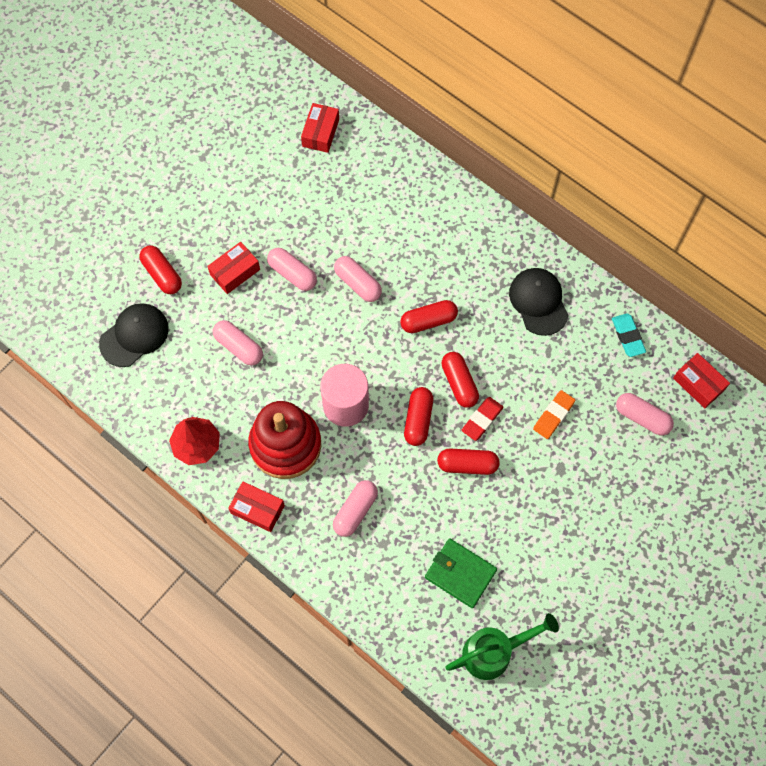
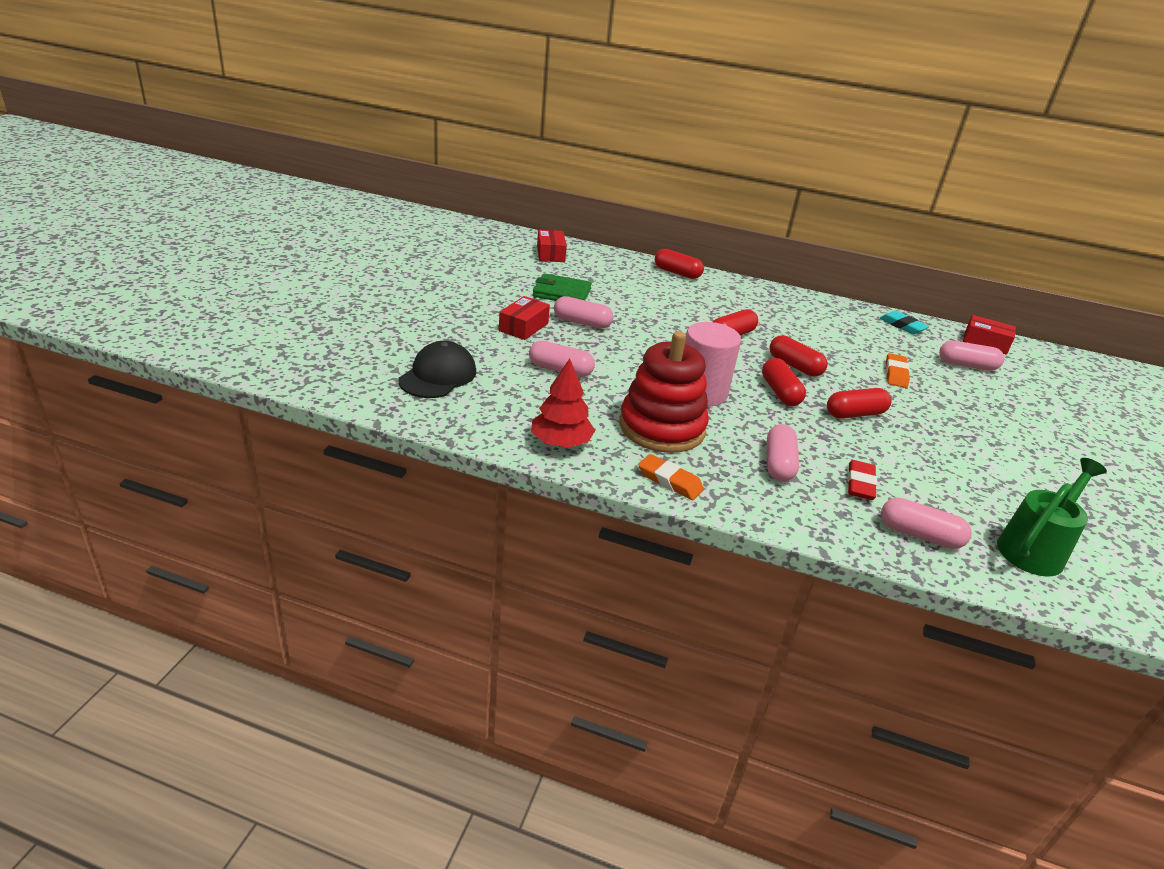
camera: 25 degrees left, 35 degrees down
(162, 274) = (447, 335): red capsule -> red capsule (677, 273)
(257, 509) = (670, 481): red box -> orange eraser
(358, 283) = (648, 322): pink capsule -> pink capsule (919, 535)
(460, 574) = (931, 492): green wallet -> green wallet (562, 293)
(482, 420) = (838, 384): red eraser -> red eraser (860, 484)
(538, 302) = (813, 316): black cap -> none

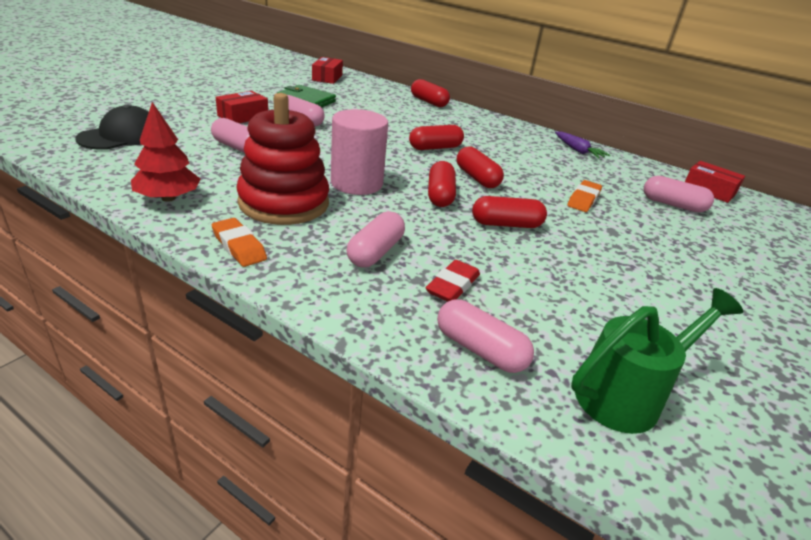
camera: 15 degrees right, 0 degrees up
(853, 315) = (577, 150): none -> purple carrot
(902, 326) = (624, 165): turquoise eraser -> none

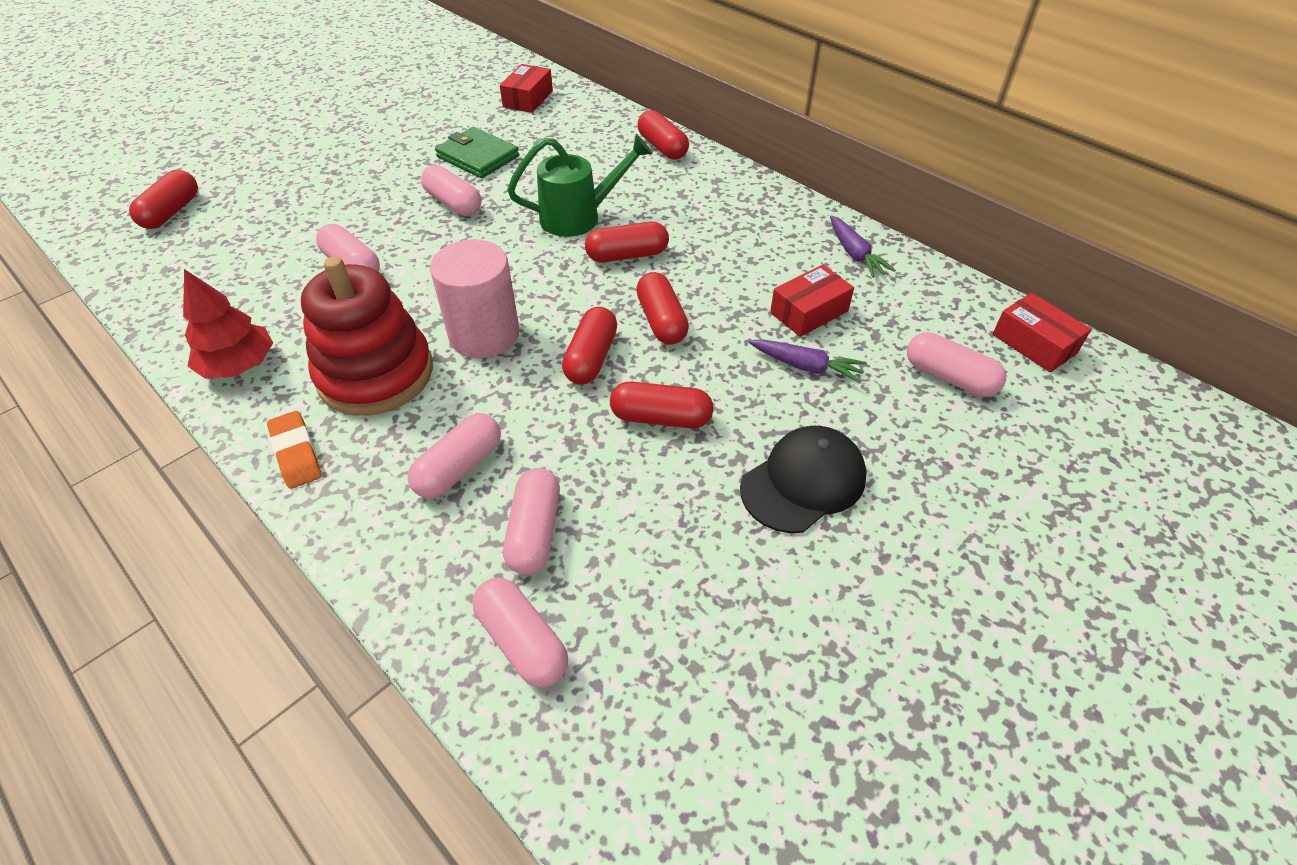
camera: 15 degrees right, 15 degrees up
(78, 118) = (171, 212): none -> red capsule
(122, 136) = (215, 247): black cap -> black cap (803, 482)
(243, 116) = (379, 198): red box -> red box (809, 312)
(452, 286) = (534, 532): red eraser -> pink capsule
(583, 200) = (805, 366): orange eraser -> purple carrot
(626, 395) = (674, 730): green watering can -> green watering can (578, 217)

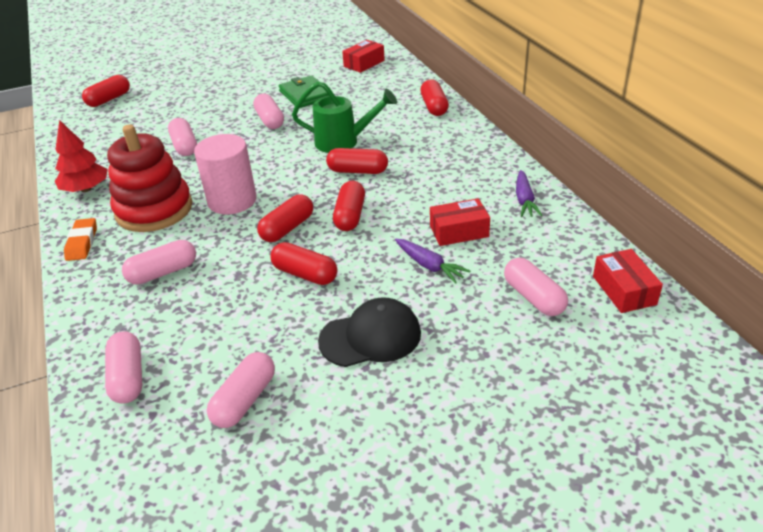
camera: 25 degrees right, 10 degrees down
(534, 532) = (179, 319): pink capsule -> pink capsule (244, 400)

